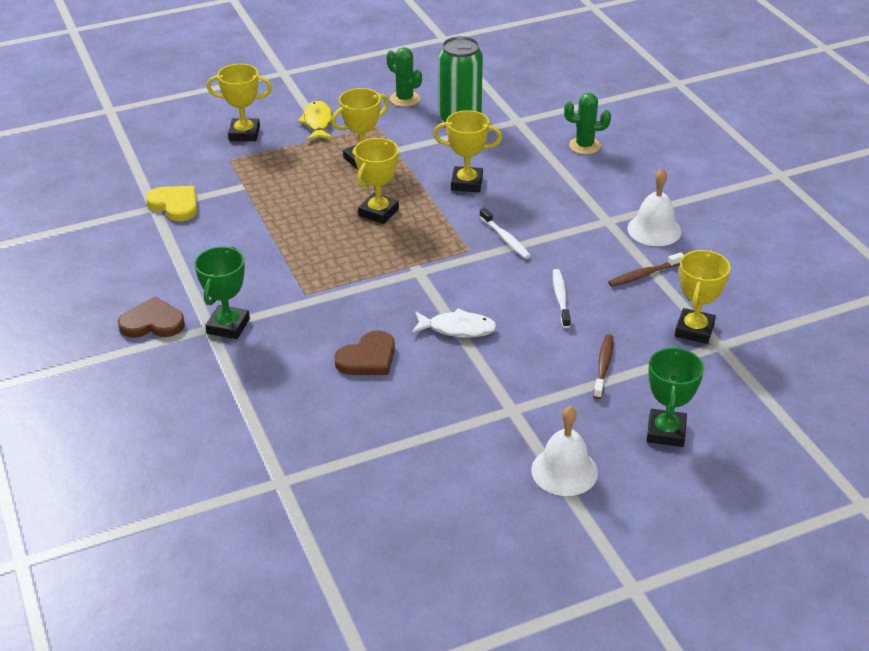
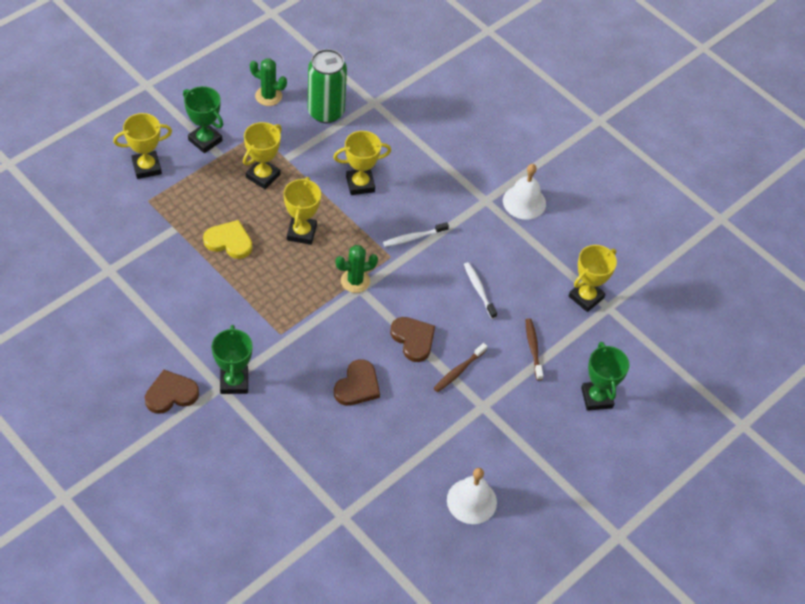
camera: 25 degrees left, 15 degrees up
(175, 205) = (126, 264): yellow heart -> yellow heart (229, 241)
(317, 122) = (205, 140): yellow fish -> green trophy
(457, 328) = (413, 339): white fish -> brown heart
(505, 238) = (414, 237): white toothbrush -> white toothbrush turned 120 degrees clockwise
(564, 471) = (539, 451): white bell -> white bell (471, 501)
(584, 146) = (439, 121): green cactus -> green cactus (355, 281)
(644, 274) = (532, 250): brown toothbrush -> brown toothbrush (459, 371)
(694, 330) = (586, 297): yellow trophy -> yellow trophy turned 45 degrees clockwise

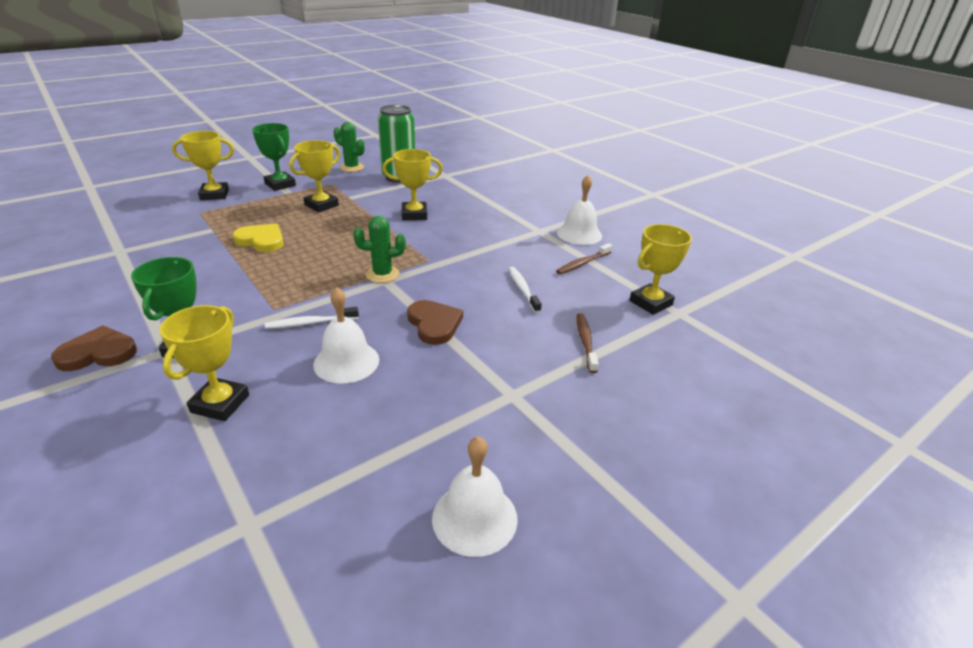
camera: 10 degrees right, 20 degrees down
(301, 232) = (340, 239): yellow trophy -> yellow trophy (220, 403)
(357, 386) = (346, 362): brown heart -> white bell
(414, 237) = (458, 249): white toothbrush -> white toothbrush (310, 323)
(459, 371) = (485, 356): brown toothbrush -> brown toothbrush (583, 263)
(596, 398) = (675, 397): green trophy -> none

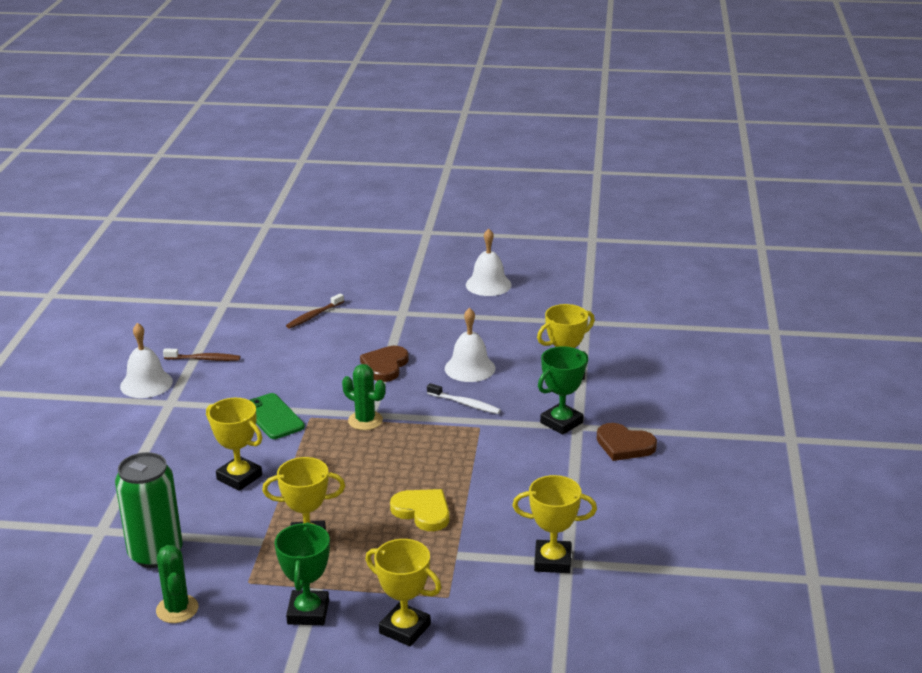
camera: 135 degrees left, 5 degrees down
(261, 240) = (422, 511): yellow heart -> yellow heart turned 150 degrees clockwise
(455, 250) = (273, 417): none -> green phone
(523, 289) = (286, 361): white toothbrush -> none
(650, 303) = (226, 315): yellow trophy -> yellow trophy (552, 561)

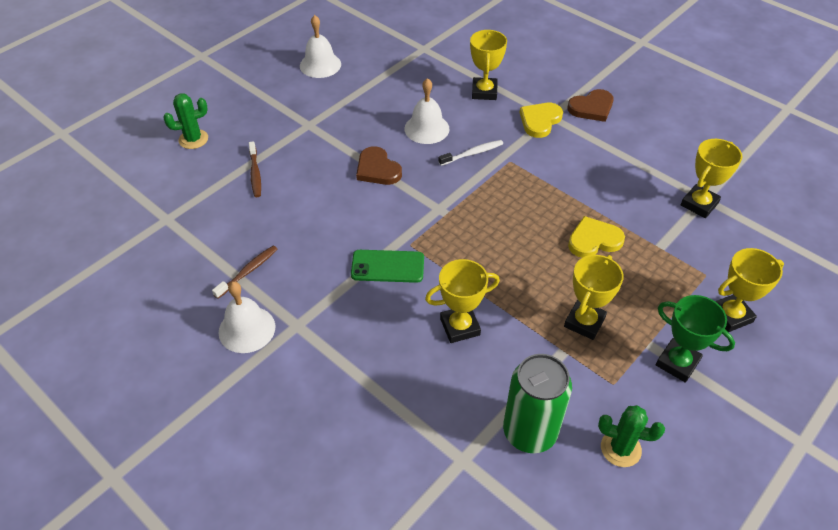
camera: 55 degrees left, 20 degrees up
(365, 421) = (445, 215): green cactus -> green cactus (193, 139)
(561, 422) = (540, 121): green trophy -> yellow heart

